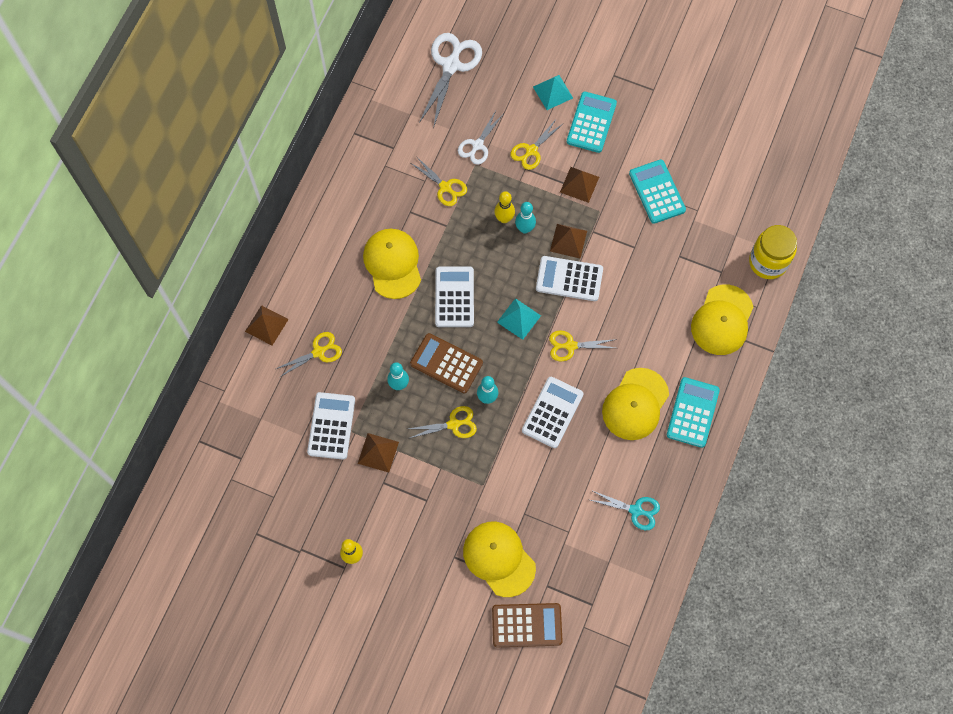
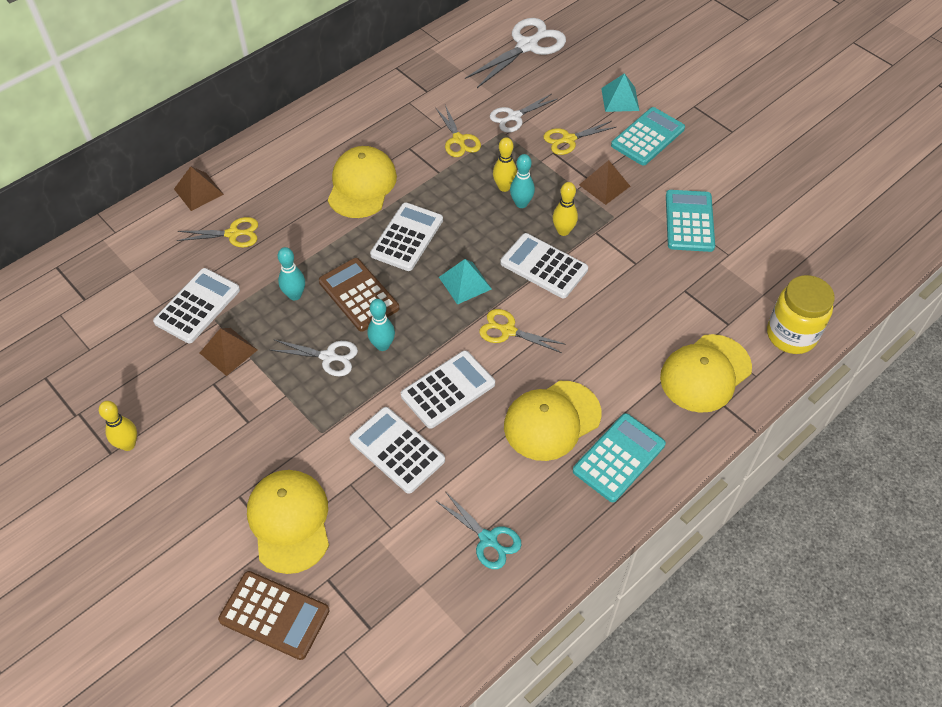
camera: 25 degrees right, 15 degrees down
(453, 424) = (328, 357): yellow scissors -> white scissors
(542, 474) = (397, 450): none -> white calculator
(568, 241) = (563, 231): brown pyramid -> yellow bowling pin

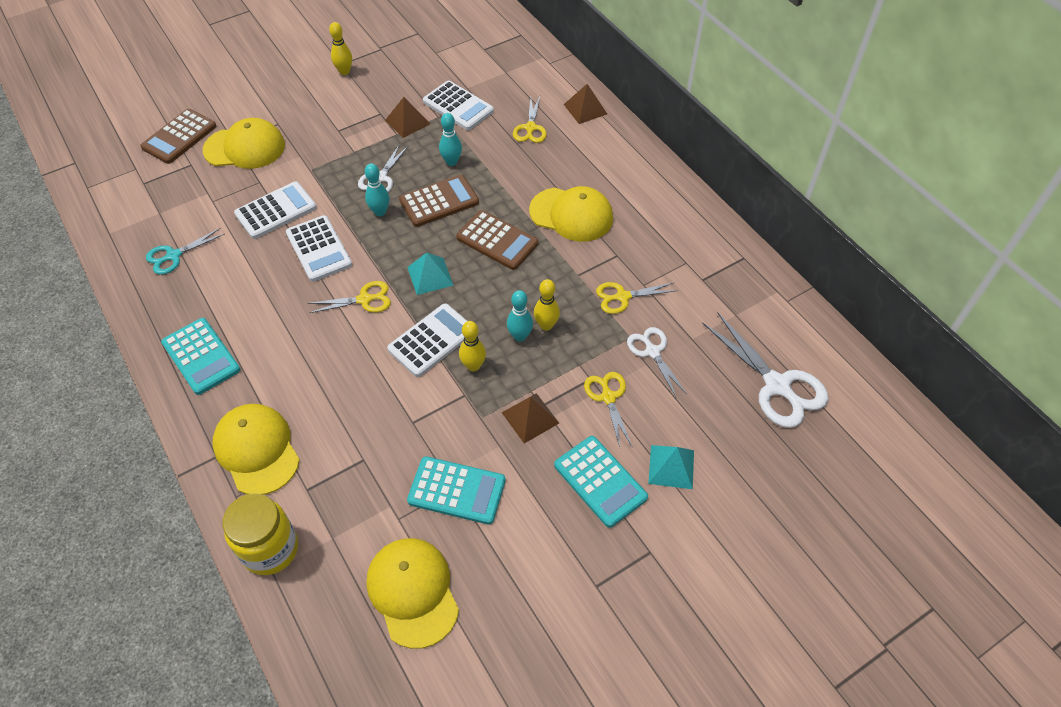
camera: 100 degrees right, 0 degrees up
(407, 237) = (497, 240): white calculator -> brown calculator
(508, 331) = (364, 299): yellow scissors -> yellow scissors turned 45 degrees clockwise
(552, 420) = (258, 315): yellow cap -> yellow cap (413, 592)

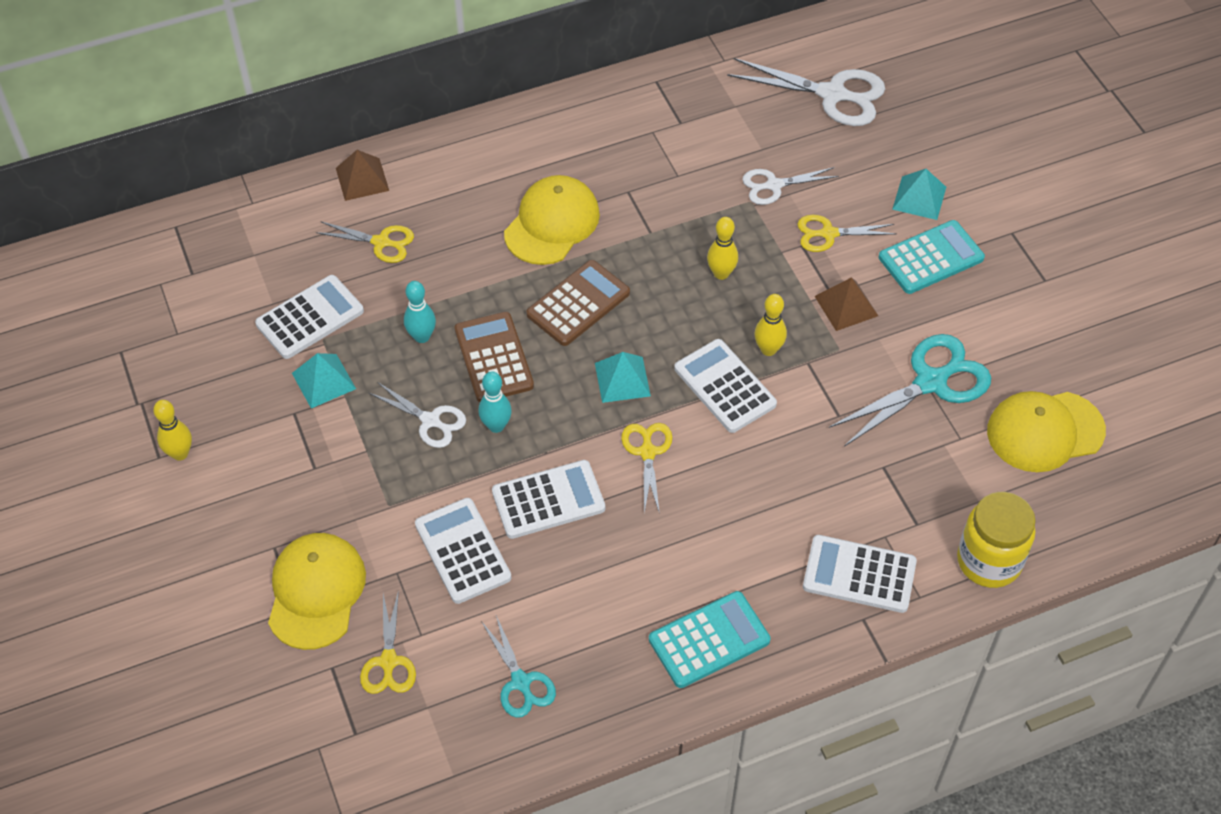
camera: 80 degrees left, 0 degrees up
(179, 137) = (262, 686): brown calculator -> none
(257, 450) = (859, 575): yellow cap -> white calculator
(407, 122) = (323, 380): brown pyramid -> turquoise pyramid
(457, 490) = (931, 382): turquoise calculator -> turquoise scissors
(520, 336) = (732, 300): turquoise bowling pin -> none
(622, 297) = (692, 197): yellow scissors -> yellow scissors (388, 661)
(777, 385) = (832, 94): white scissors -> white scissors turned 45 degrees clockwise

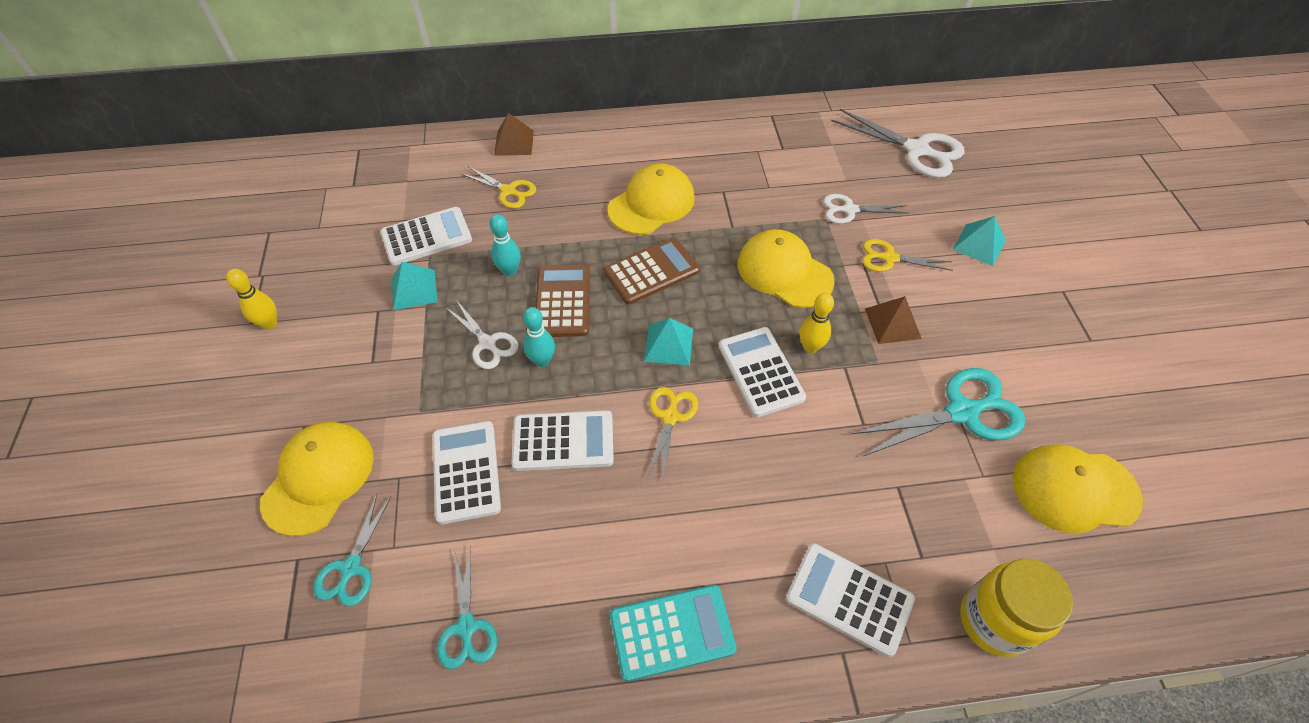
camera: 15 degrees right, 0 degrees up
(388, 661) = (351, 568): yellow scissors -> turquoise scissors
(721, 273) = (784, 272): yellow bowling pin -> yellow cap
(931, 258) = (981, 297): turquoise calculator -> none

